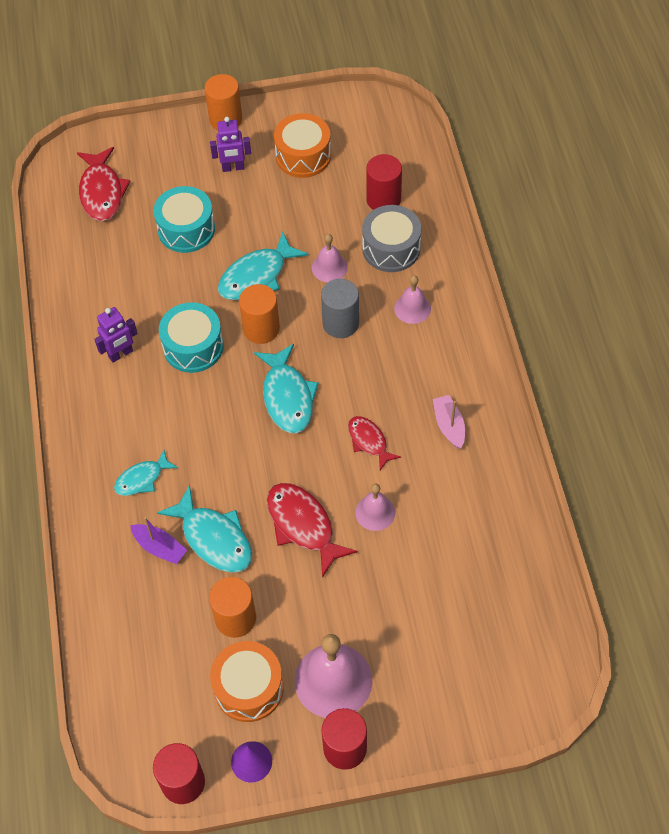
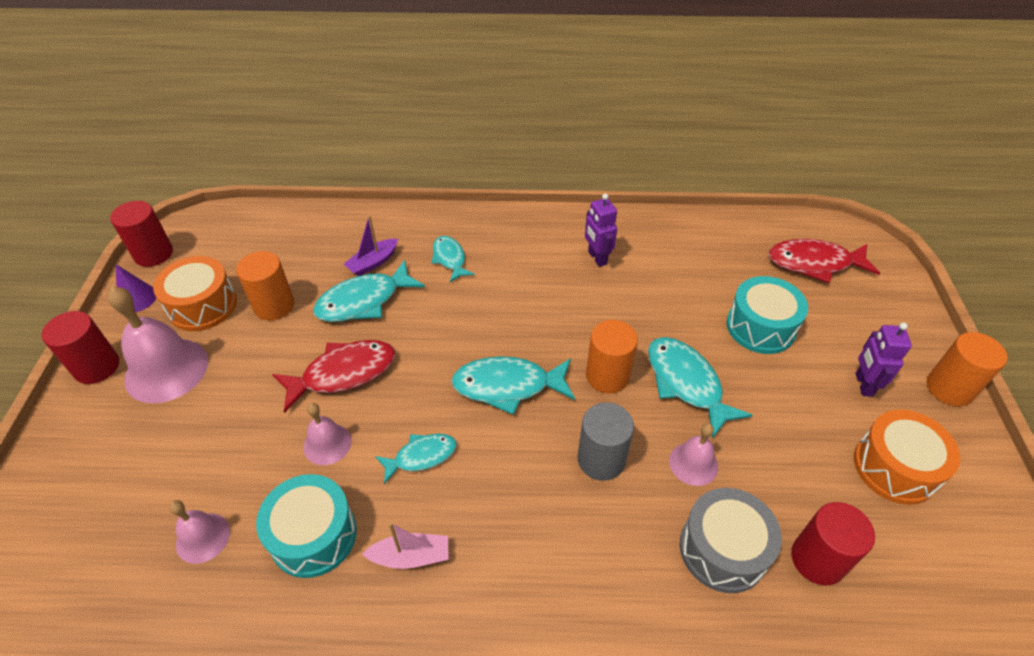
camera: 100 degrees right, 10 degrees down
(193, 347) = (594, 313): turquoise drum -> turquoise drum (313, 535)
(369, 441) = (421, 456): red fish -> turquoise fish
(412, 308) = (612, 554): pink bell -> pink bell (203, 537)

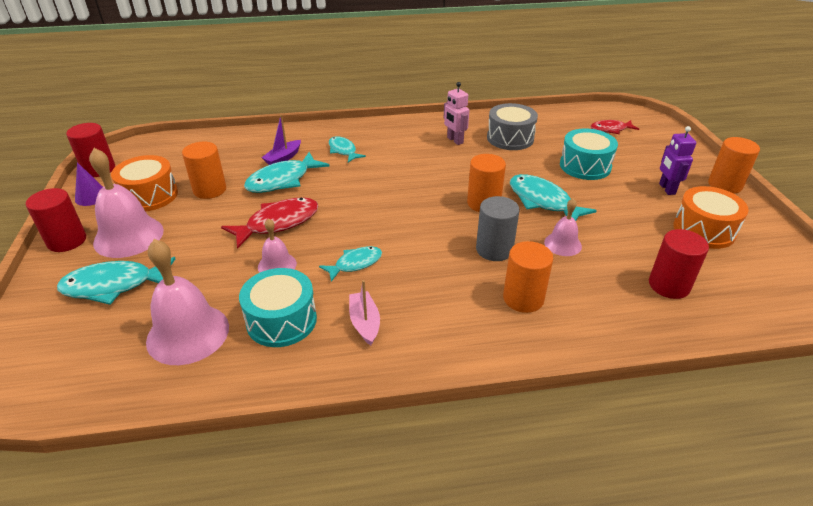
camera: 10 degrees left, 10 degrees down
(203, 537) = (188, 333): pink bell -> pink bell, size x1.82
(411, 556) = (365, 323): pink boat -> pink boat turned 90 degrees counterclockwise
(508, 386) = (410, 216): turquoise fish -> turquoise fish (114, 285)
(597, 258) = (454, 140): purple robot -> pink robot
(617, 550) = (523, 298): none -> orange cylinder
(723, 549) = (600, 288): grey drum -> grey drum (510, 138)
(814, 263) = (610, 129): red fish -> red fish, size x0.61

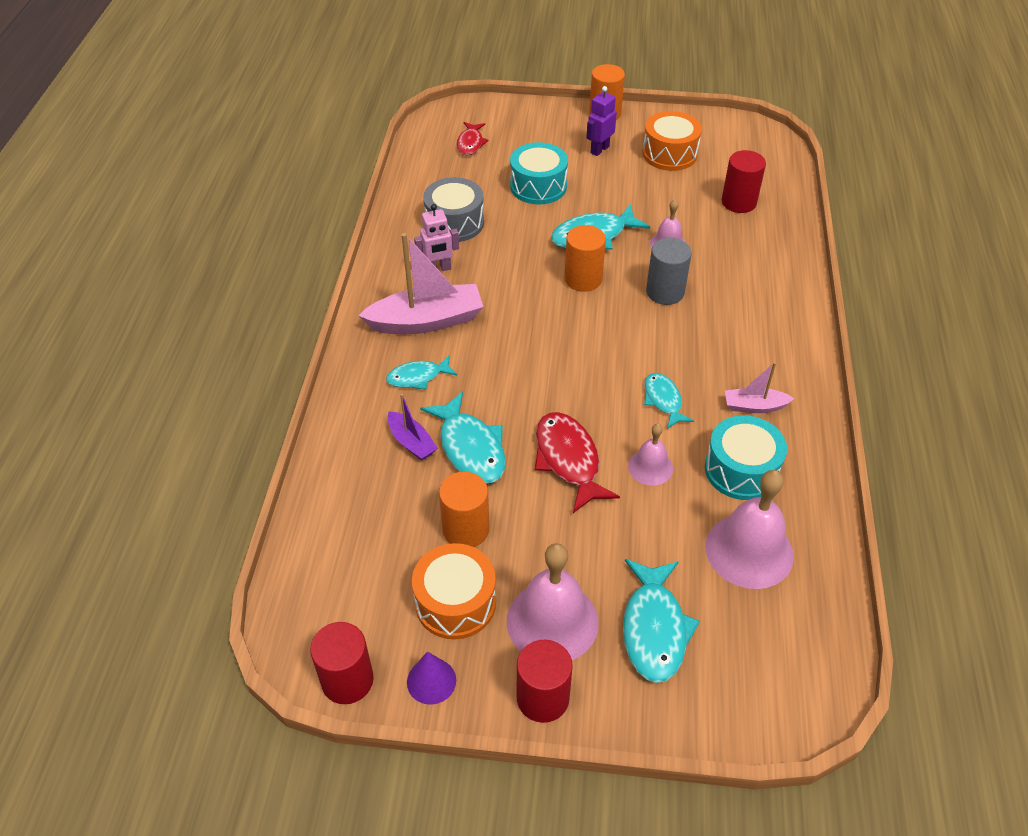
camera: 75 degrees left, 10 degrees up
(399, 145) = (426, 321): none -> pink boat
(523, 298) = (739, 292): orange cylinder -> none
(666, 189) = (599, 149): purple robot -> purple robot turned 120 degrees clockwise

